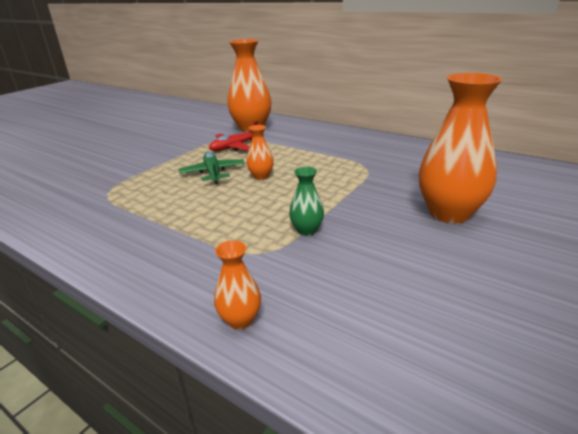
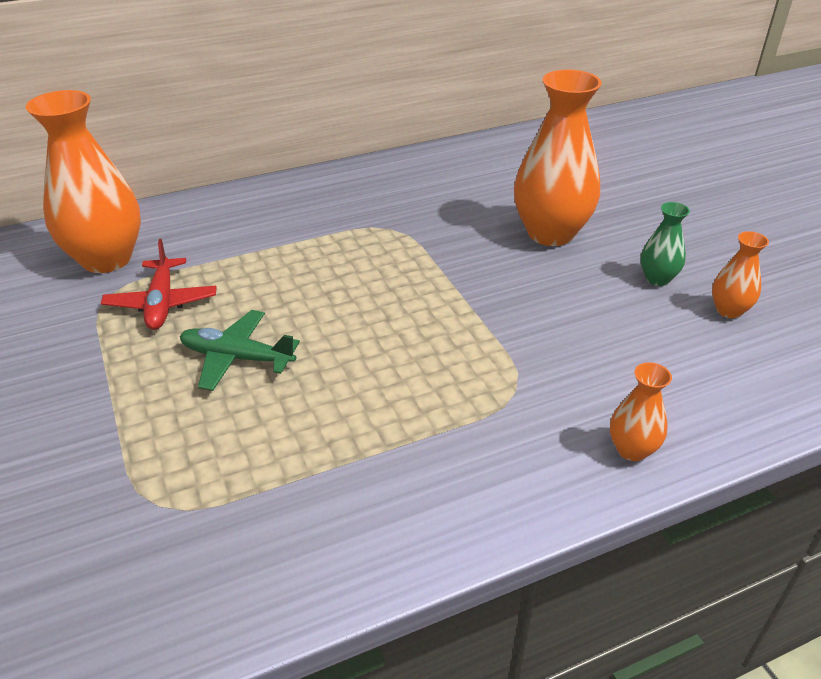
camera: 60 degrees left, 10 degrees up
(261, 176) = (311, 317): orange vase -> orange vase (729, 310)
(307, 230) = (498, 337): green vase -> green vase (657, 279)

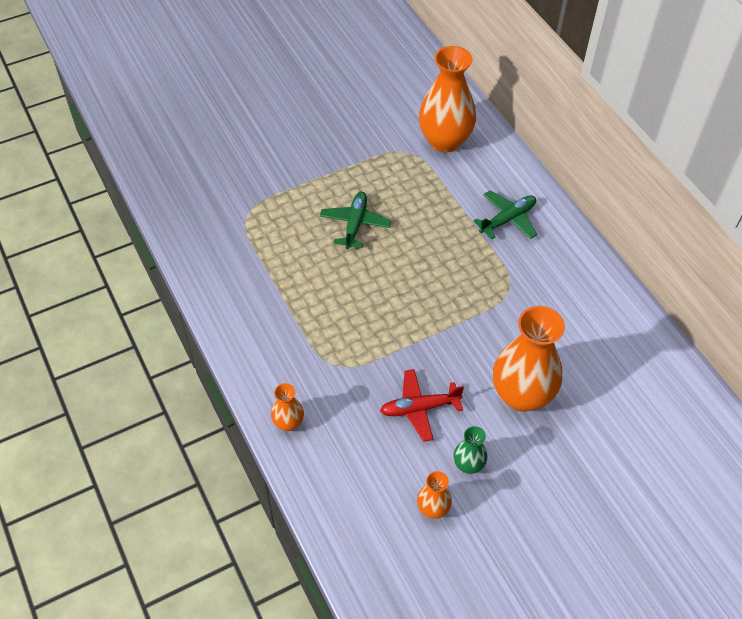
camera: 85 degrees right, 15 degrees up
(162, 303) = (402, 178): red plane -> red plane (419, 408)
(277, 220) = (507, 219): none -> green plane

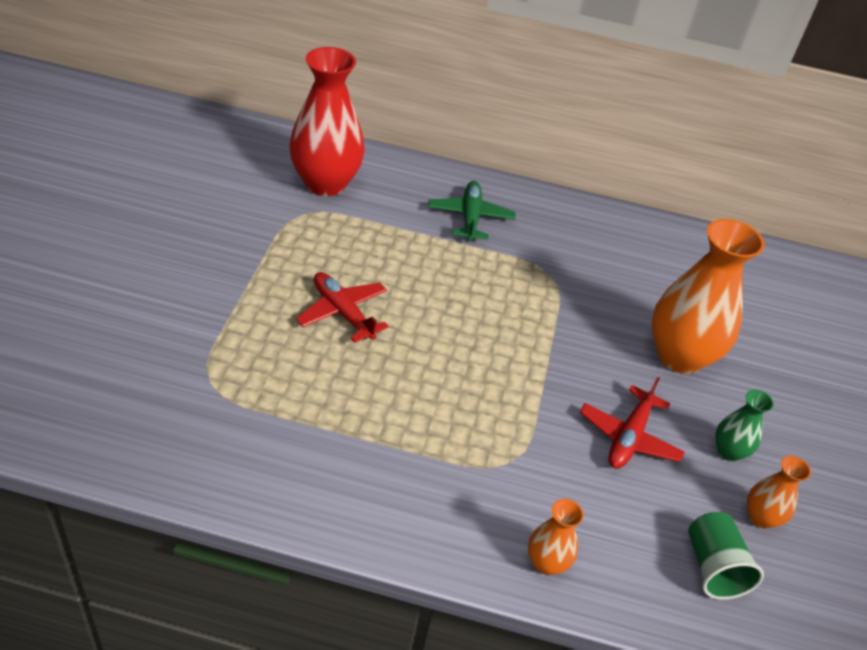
camera: 55 degrees left, 10 degrees down
(355, 224) = (343, 312): green plane -> red plane
(367, 502) = (713, 567): none -> green cup
(444, 141) = (325, 183): orange vase -> red vase

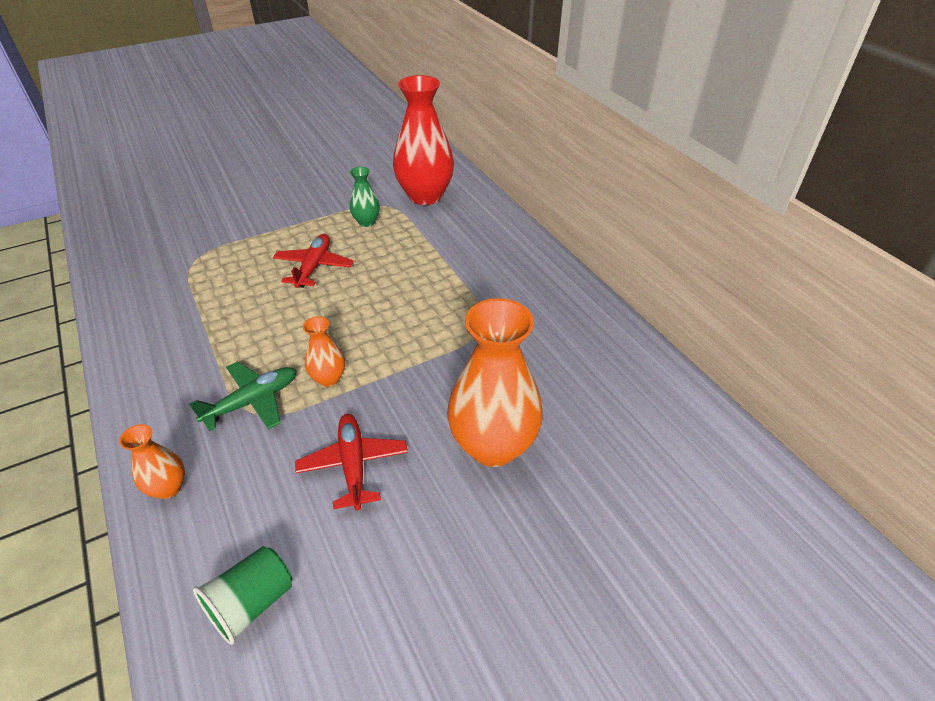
camera: 55 degrees right, 0 degrees up
(470, 217) = (487, 260): green plane -> green plane (253, 401)
(629, 437) = (353, 465): red plane -> red plane turned 90 degrees clockwise
(729, 451) = (411, 542): green vase -> green vase (366, 222)
(761, 517) = (349, 611): orange vase -> orange vase (328, 378)

